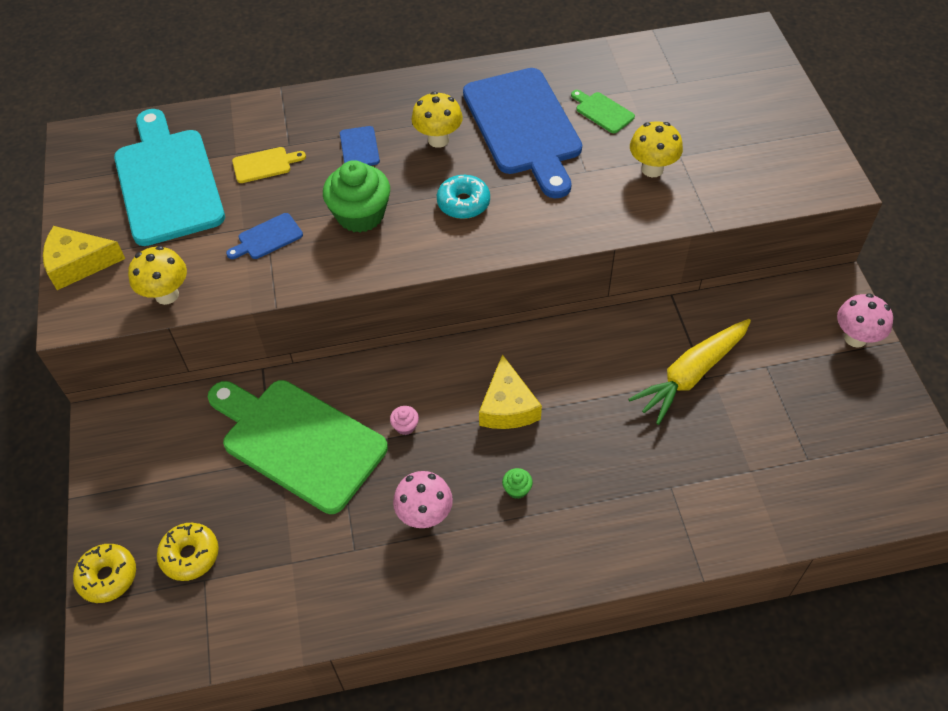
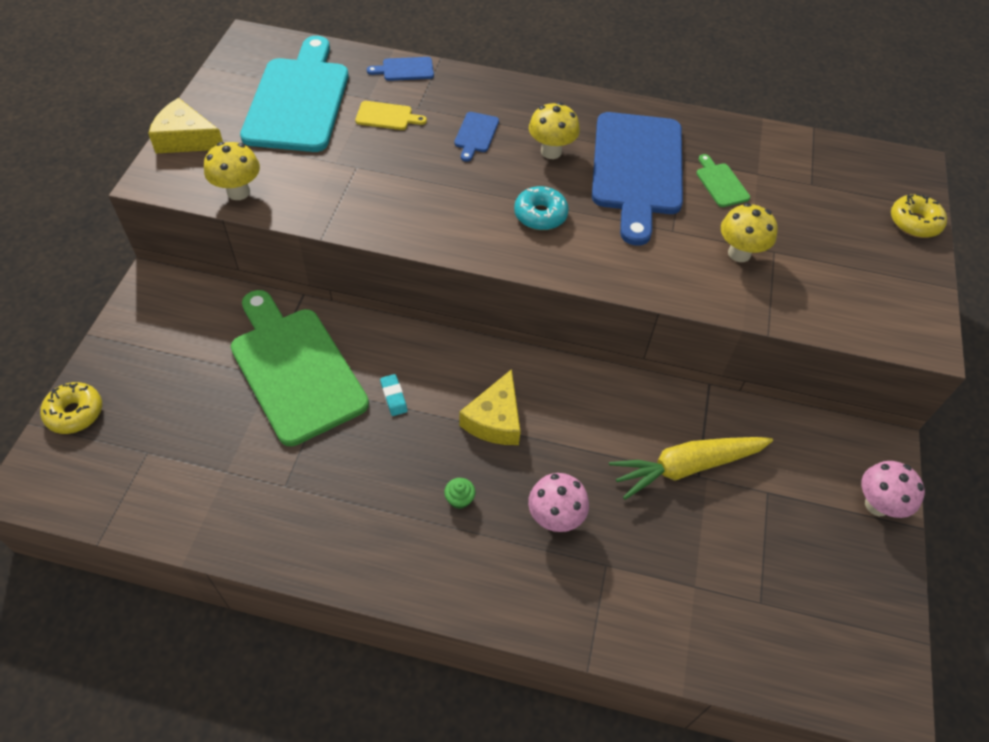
camera: 20 degrees right, 0 degrees up
(190, 555) = (149, 426): yellow donut -> yellow donut (914, 222)
(267, 238) = (350, 178): blue cutting board -> blue cutting board (405, 69)
(360, 215) = (442, 189): green cupcake -> none
(405, 426) = (393, 397): pink cupcake -> turquoise eraser
(425, 515) = (363, 484): pink mushroom -> pink mushroom (555, 518)

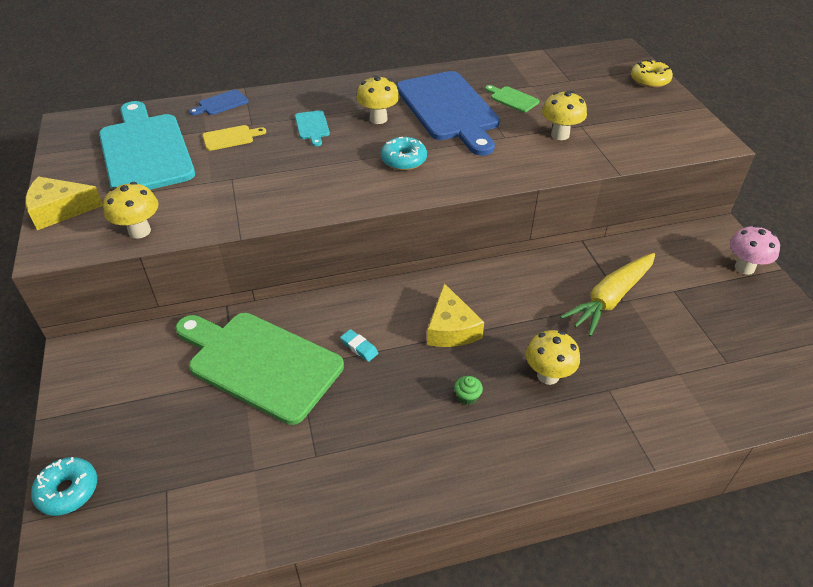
camera: 25 degrees left, 10 degrees down
(75, 413) = (68, 491): yellow donut -> turquoise donut
(475, 134) = (312, 127): blue cutting board -> turquoise cutting board
(555, 518) = (548, 375): pink mushroom -> yellow mushroom

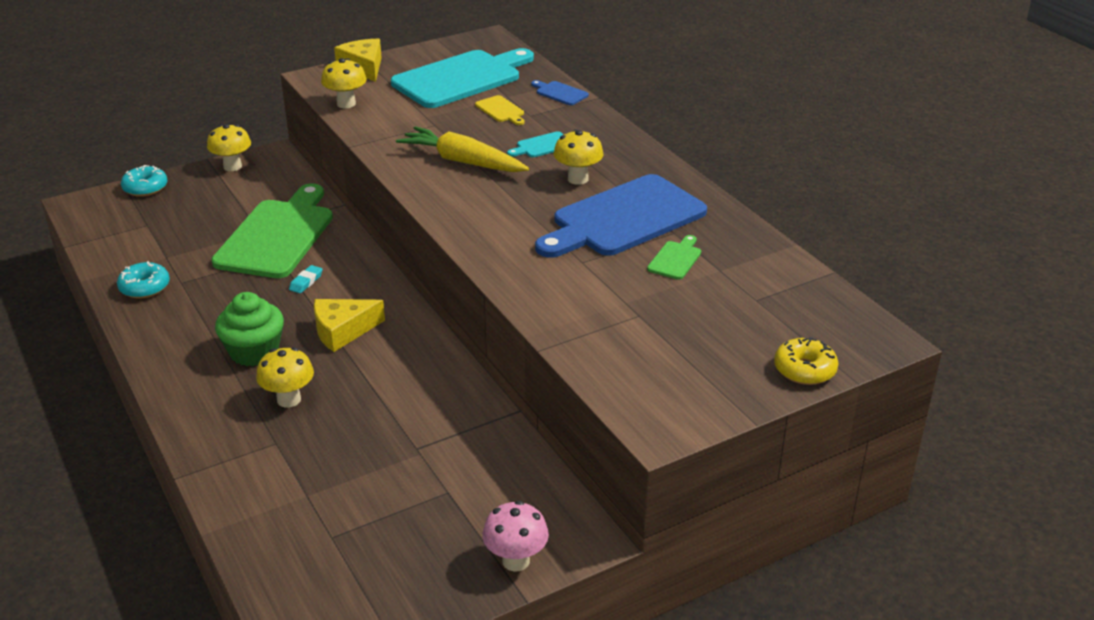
camera: 75 degrees right, 10 degrees down
(403, 160) = (504, 205): turquoise donut -> turquoise donut (145, 287)
(467, 396) = (254, 352): green cupcake -> green cupcake, size x2.38
(560, 135) = (608, 300): yellow mushroom -> yellow mushroom (232, 166)
(610, 299) = (416, 438): yellow carrot -> yellow carrot (462, 161)

